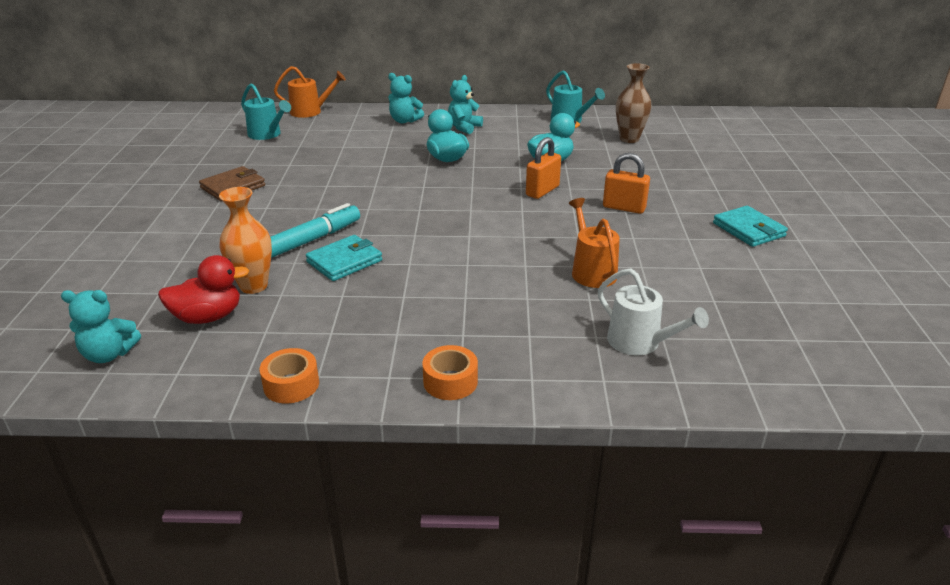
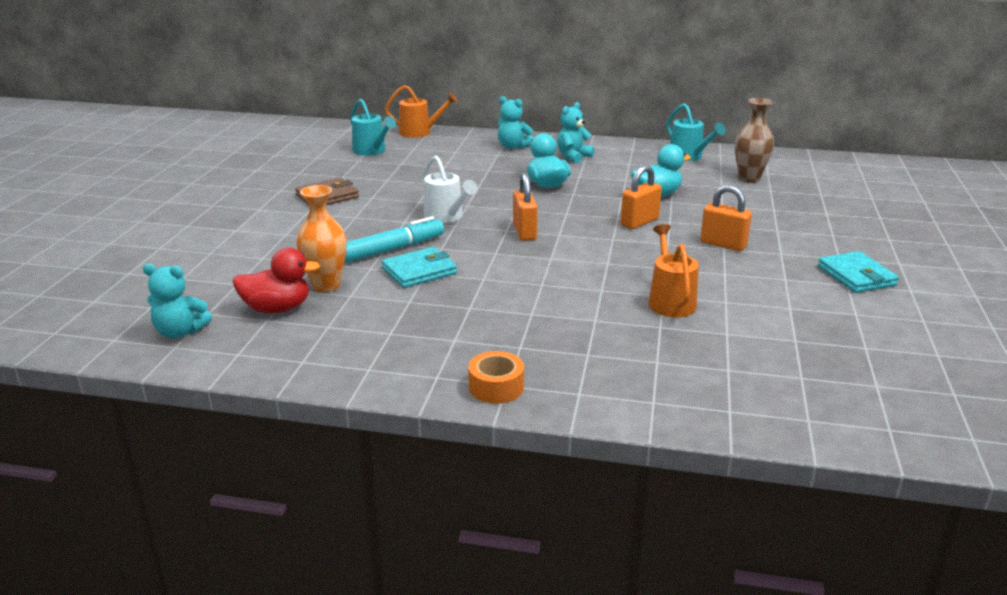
camera: 10 degrees right, 5 degrees down
(291, 384) = (341, 374): orange tape -> none
(437, 210) = (524, 232): none -> orange padlock
(640, 343) = (702, 372): white watering can -> white watering can (446, 217)

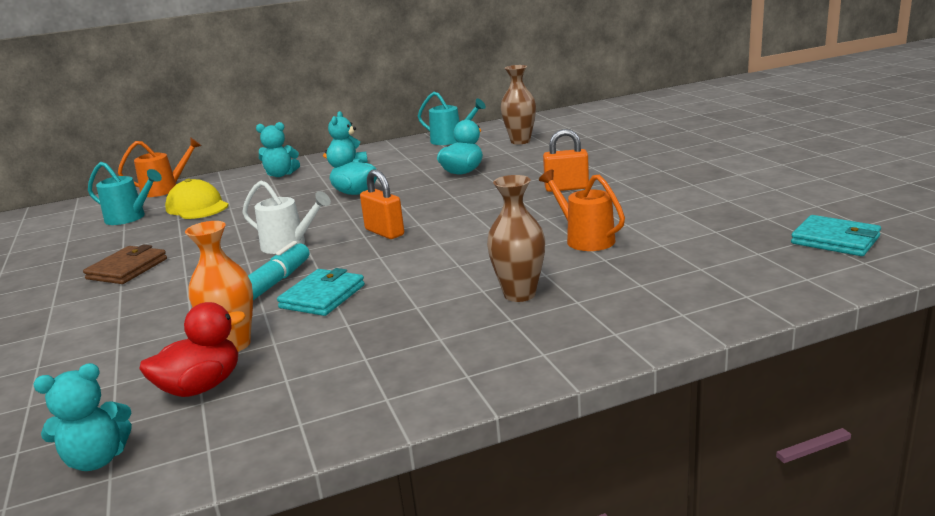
camera: 30 degrees left, 5 degrees down
(424, 157) = (197, 207): none -> yellow cap
(496, 387) = (536, 359): orange tape -> none
(553, 329) = (519, 294): none -> brown vase
(639, 222) = (477, 194): orange padlock -> none
(856, 276) = (691, 177): turquoise wallet -> turquoise wallet (835, 240)

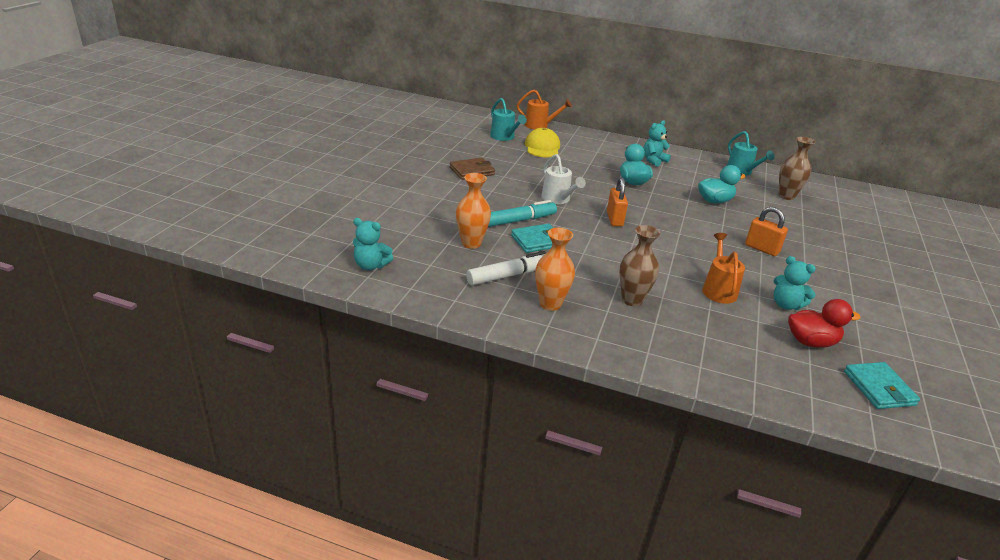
camera: 35 degrees right, 10 degrees up
(201, 387) = (437, 257): red duck -> red duck (811, 342)
(280, 175) = (609, 146): turquoise teddy bear -> turquoise teddy bear (786, 305)
(337, 351) = (509, 275): none -> white marker
(435, 351) = (550, 304): none -> orange vase

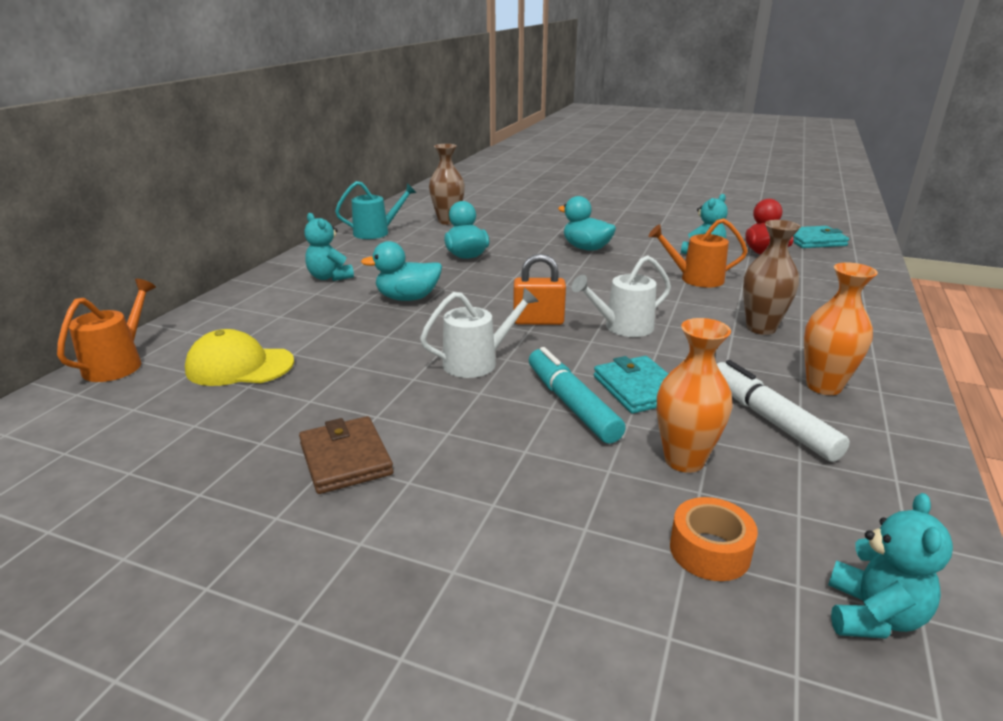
camera: 85 degrees left, 5 degrees down
(410, 239) = (709, 551): none -> orange tape
(504, 137) = (161, 410): turquoise watering can -> none
(615, 246) = (623, 327): none -> white watering can
(761, 249) = (586, 248): orange padlock -> turquoise duck

